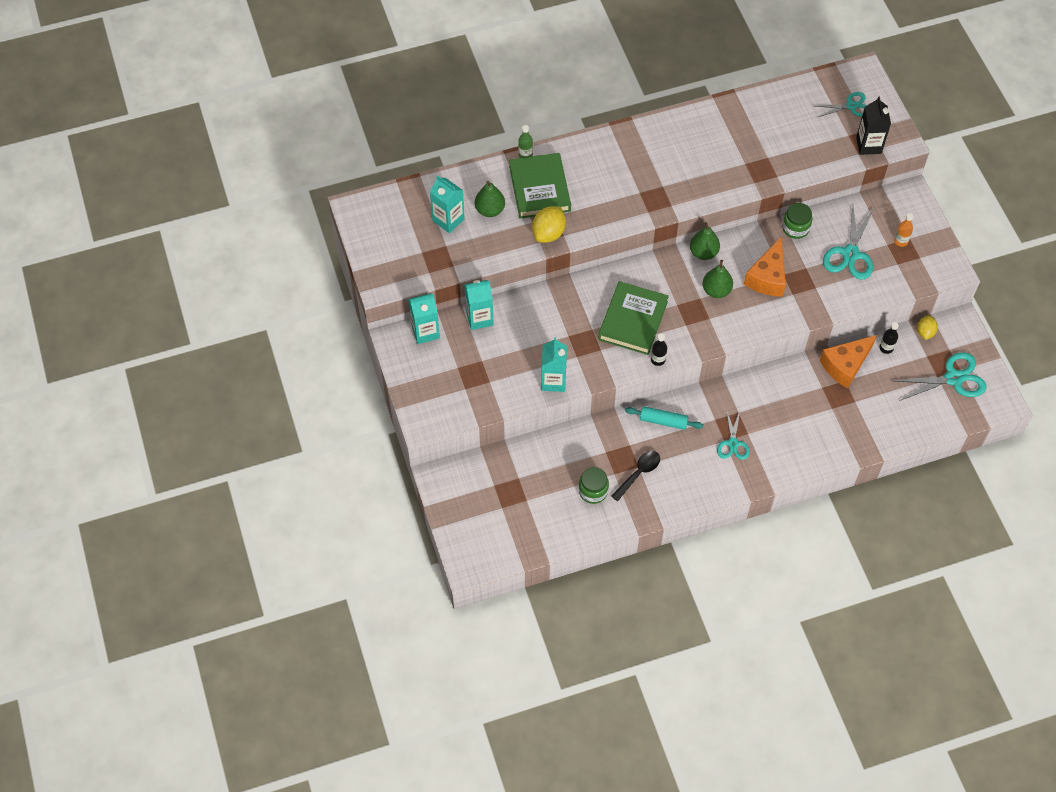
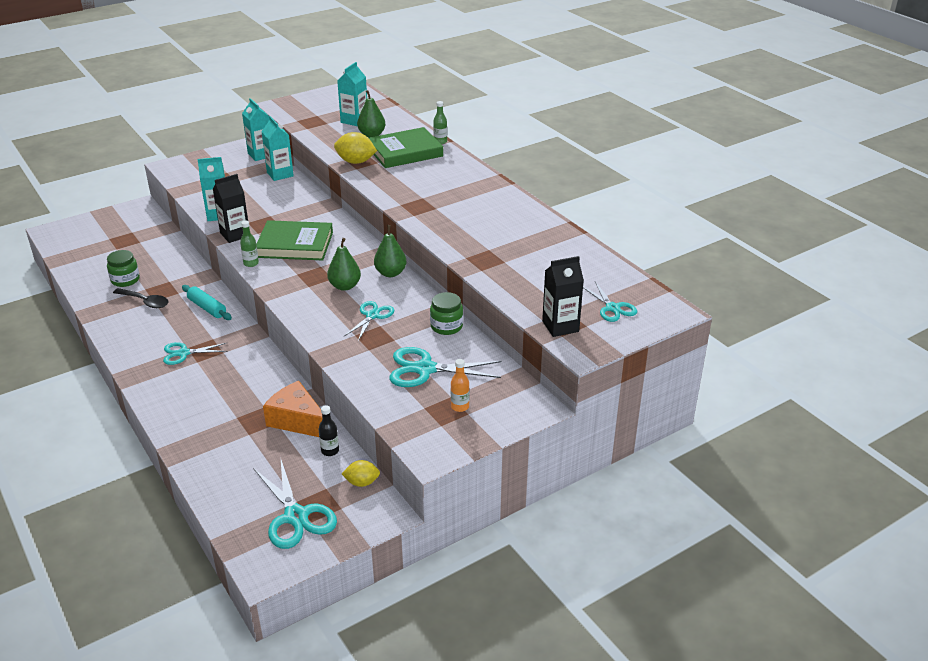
camera: 75 degrees right, 25 degrees down
(599, 369) = (235, 235): none -> black carton
(658, 360) = (251, 263): black bottle -> green bottle
(663, 421) = (207, 308): turquoise rolling pin -> turquoise rolling pin turned 45 degrees counterclockwise
(767, 277) = (372, 316): orange cheese -> turquoise scissors

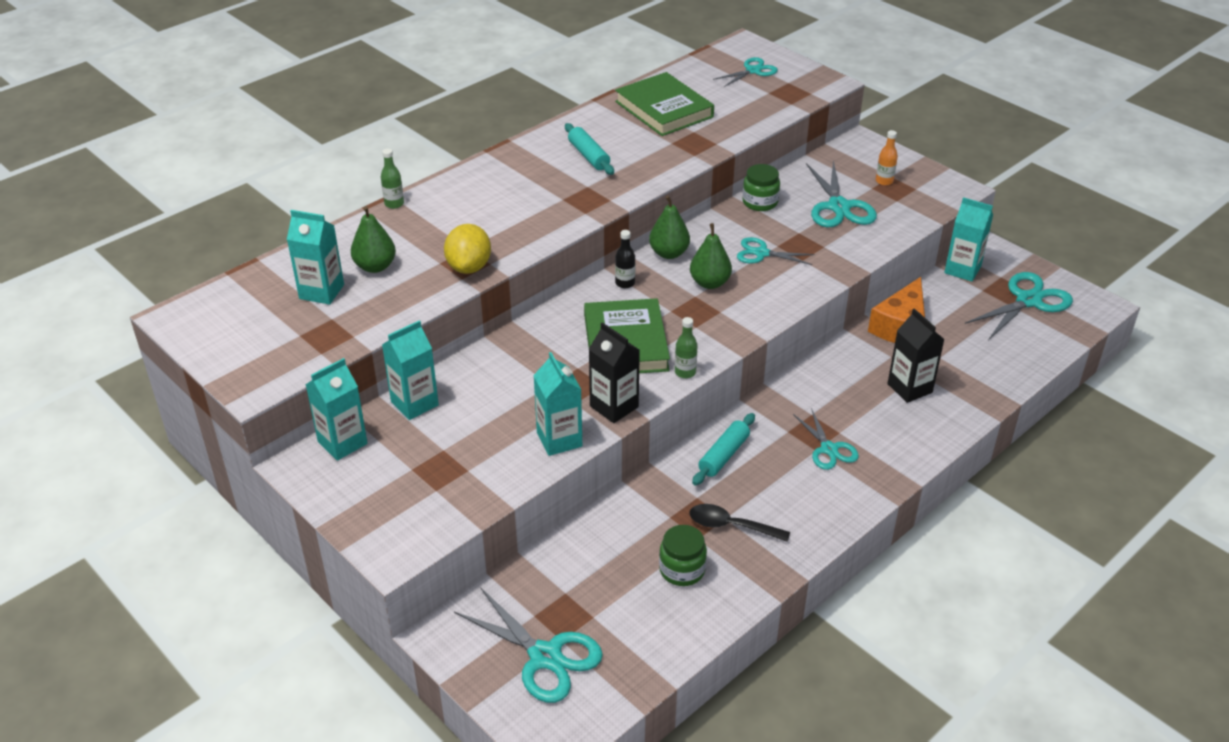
camera: 100 degrees left, 5 degrees up
(103, 233) = (545, 656): none -> turquoise scissors
(145, 302) = (731, 526): black spoon -> black spoon turned 90 degrees counterclockwise
(330, 451) = (932, 296): black bottle -> black bottle (625, 283)
(362, 482) = (962, 270): yellow lemon -> turquoise carton
(405, 152) = (431, 229): green book -> green book (664, 109)
(479, 212) = (589, 156): none -> turquoise rolling pin
(560, 326) = (797, 94): black carton -> black carton (909, 388)

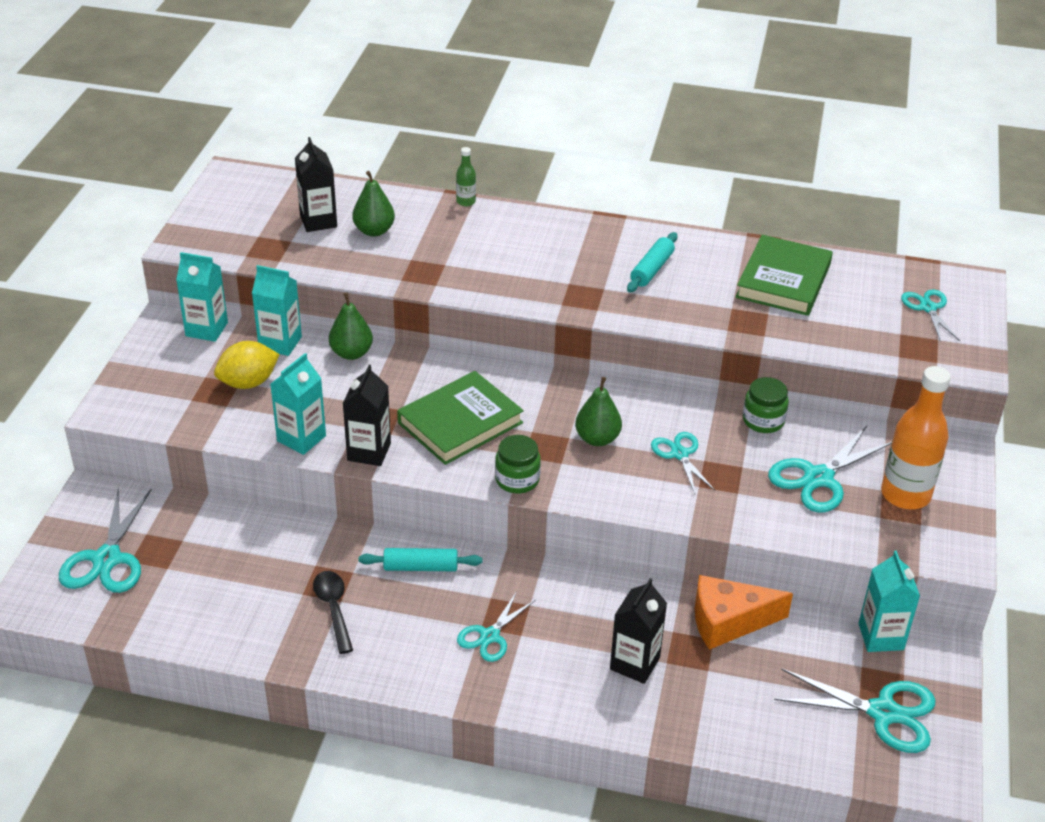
camera: 55 degrees right, 0 degrees up
(321, 292) = (318, 221): turquoise carton -> black carton
(469, 267) = (419, 276): yellow lemon -> yellow lemon (248, 383)
(625, 283) = (543, 387): black bottle -> none
(669, 253) = (616, 395): green pear -> green pear (351, 353)
(682, 570) = (257, 599): green jar -> green jar (517, 480)
(685, 372) = (452, 475): green bottle -> none
(753, 71) = (928, 308): turquoise scissors -> turquoise scissors turned 120 degrees counterclockwise
(884, 181) = (905, 494): orange bottle -> orange bottle, size x2.21

